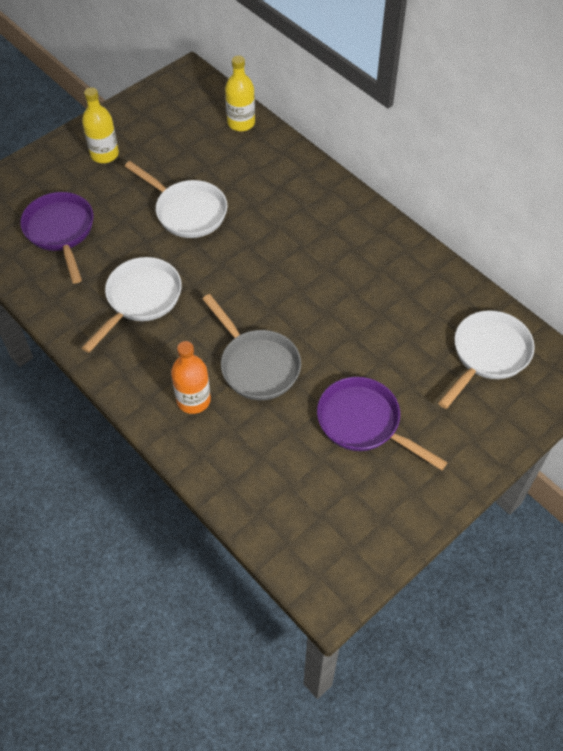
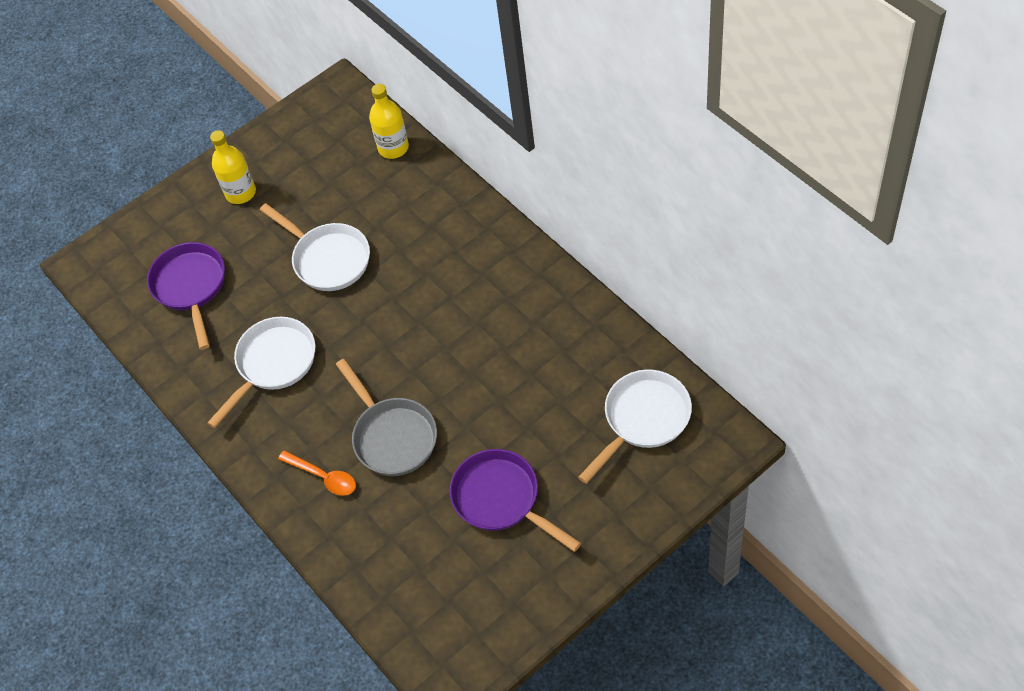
camera: 10 degrees right, 0 degrees up
(193, 400) = (323, 477): orange bottle -> orange spoon

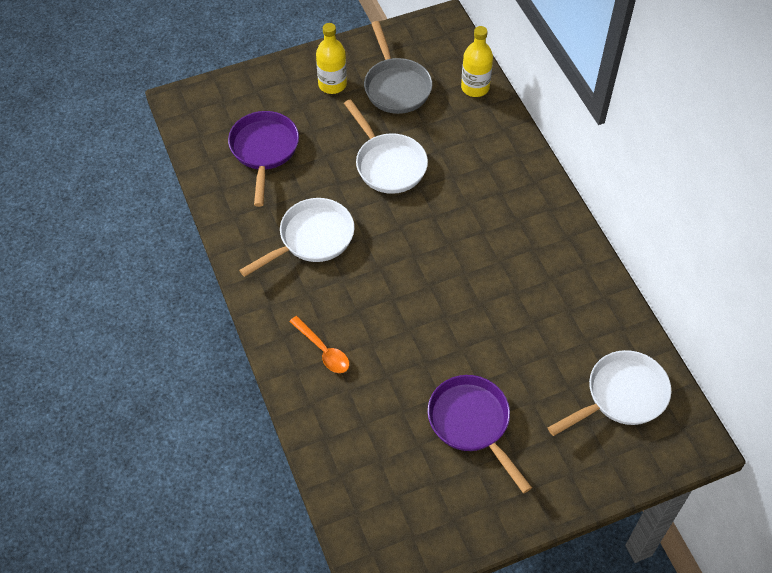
camera: 10 degrees right, 0 degrees up
(392, 436) = (394, 335): grey pan -> grey pan (396, 86)

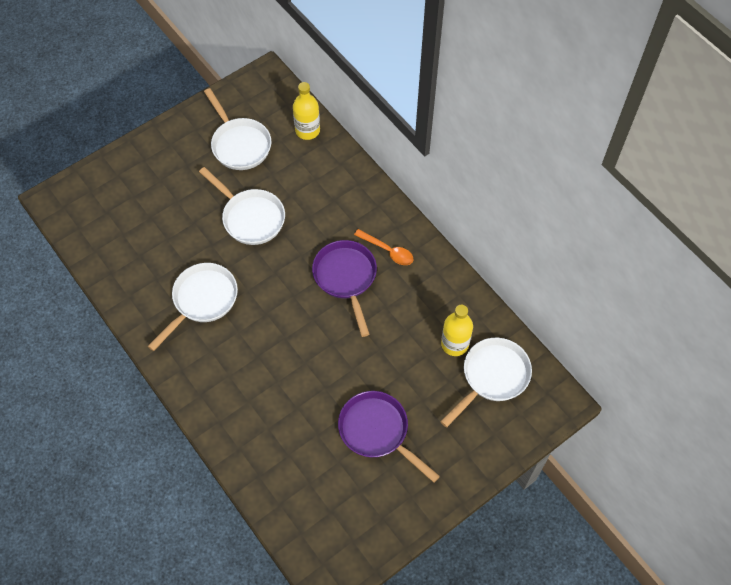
camera: 15 degrees left, 5 degrees up
(264, 151) = (139, 229): purple pan -> purple pan (346, 278)
(323, 350) = (237, 399): orange spoon -> orange spoon (388, 251)
(332, 84) = (183, 154): yellow bottle -> yellow bottle (454, 344)
(396, 86) = (239, 144): grey pan -> white pan

